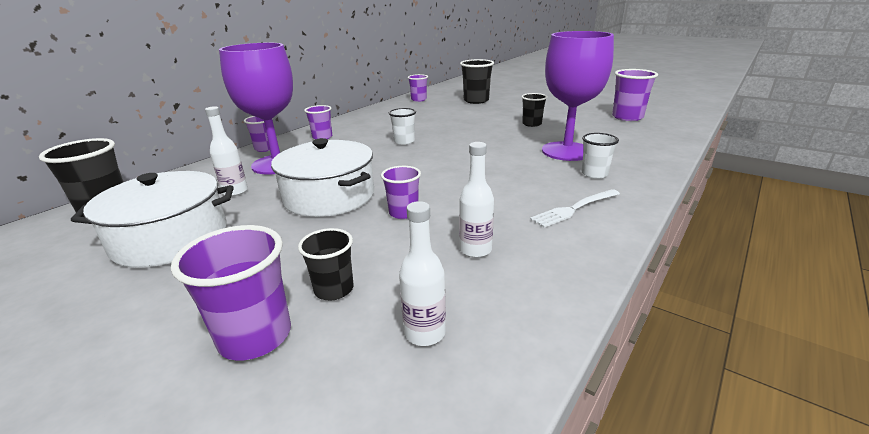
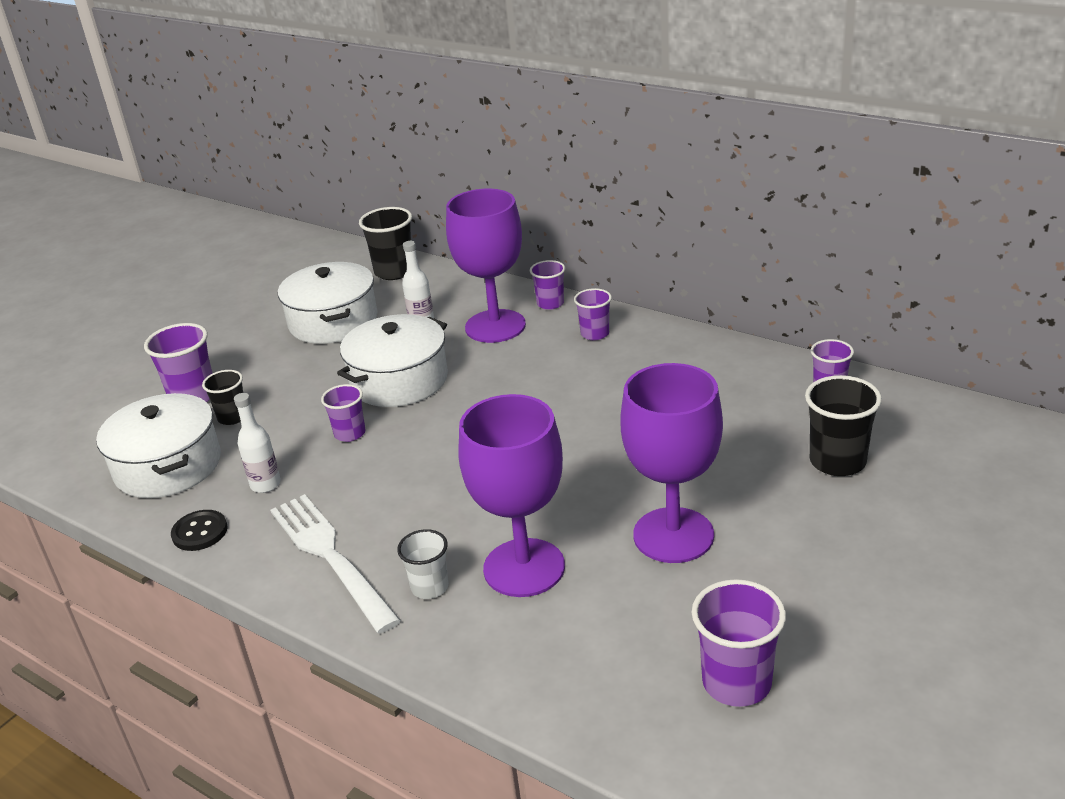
camera: 90 degrees right, 5 degrees up
(404, 141) = (575, 405): white cup -> none
(425, 333) = (168, 466): white bottle -> white pot
(532, 124) = (673, 535): black cup -> purple goblet
(556, 283) = (200, 532): none -> black button
(573, 209) = (329, 556): white fork -> white fork, size x1.71

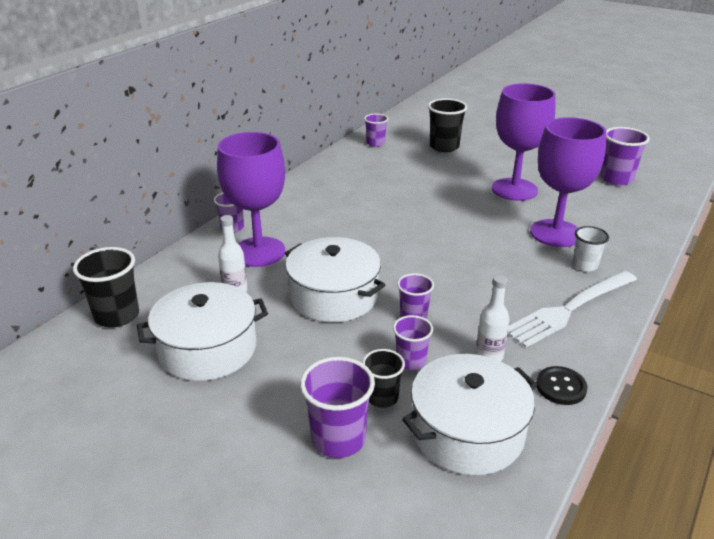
camera: 95 degrees left, 0 degrees up
(595, 334) = (288, 209): purple cup -> purple cup (411, 361)

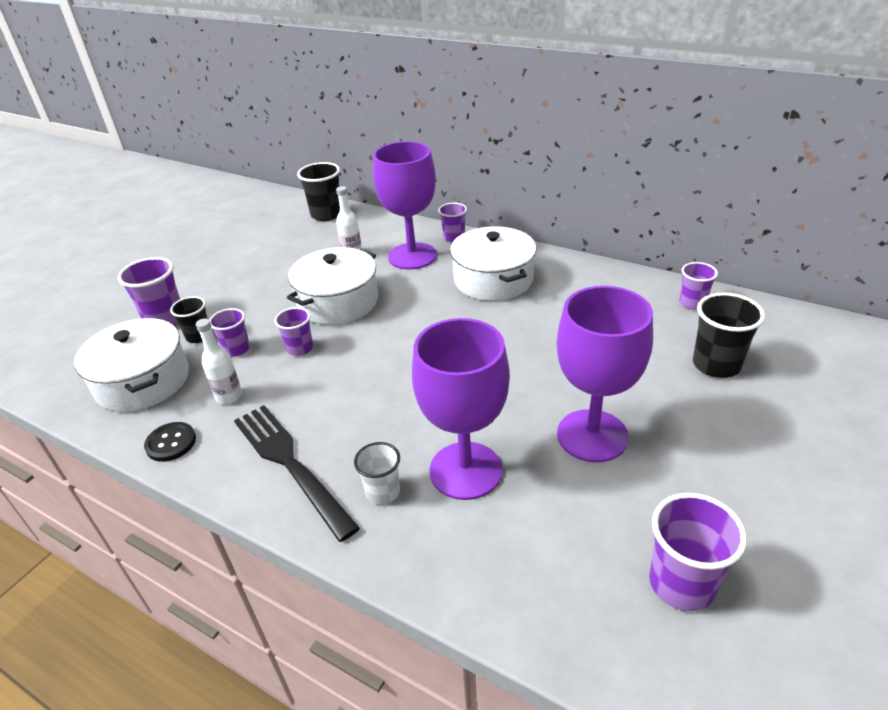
camera: 90 degrees right, 5 degrees up
(207, 349) = (280, 254): white pot -> white pot (493, 279)
(568, 310) = (289, 463): white fork -> black fork

